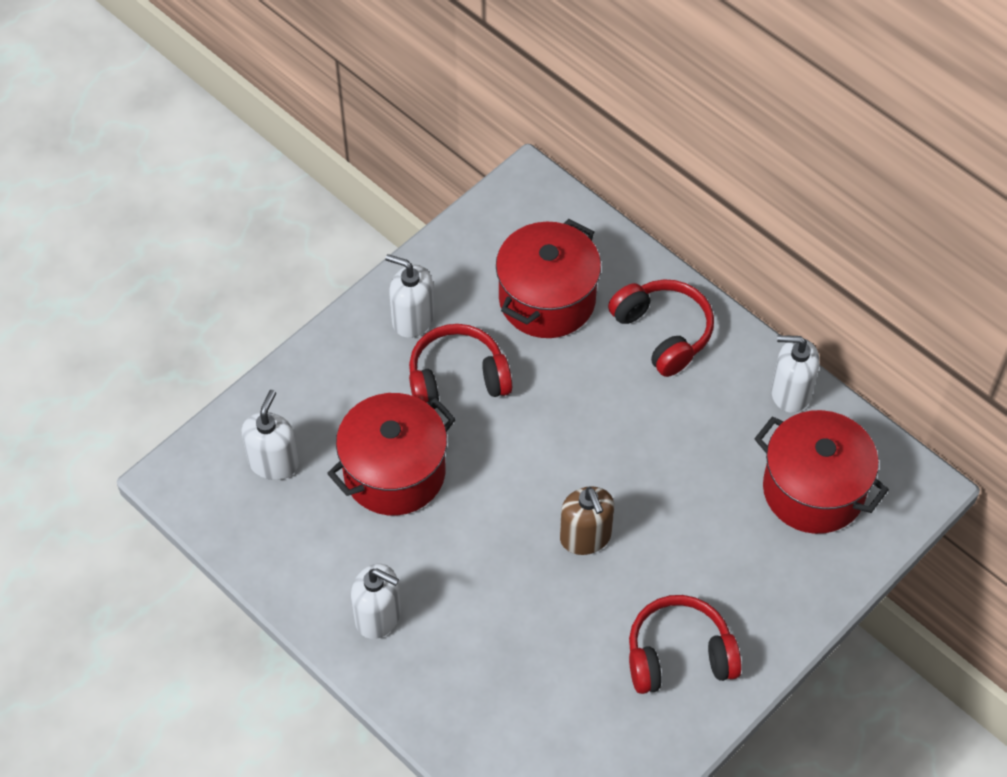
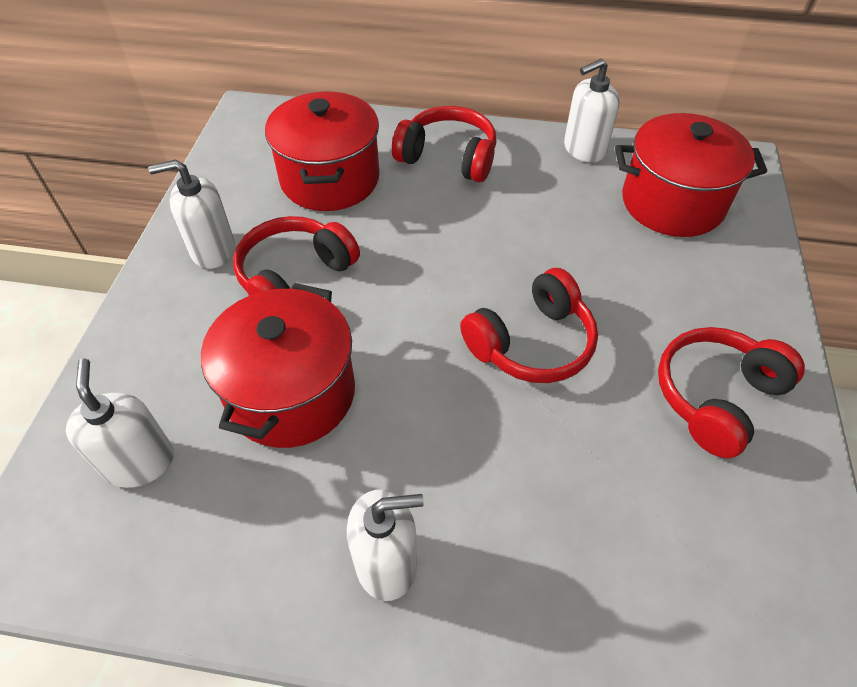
camera: 35 degrees left, 5 degrees down
(585, 537) = (531, 343): brown soap dispenser -> red headphones

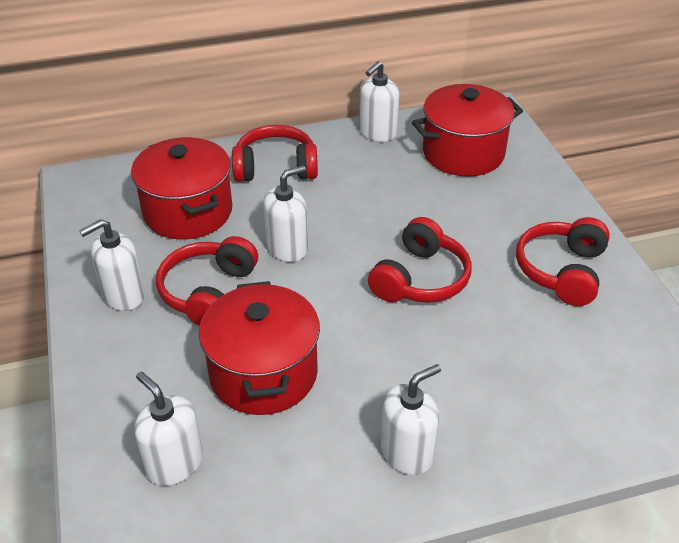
camera: 25 degrees left, 10 degrees down
(405, 253) = (287, 248): none -> white soap dispenser

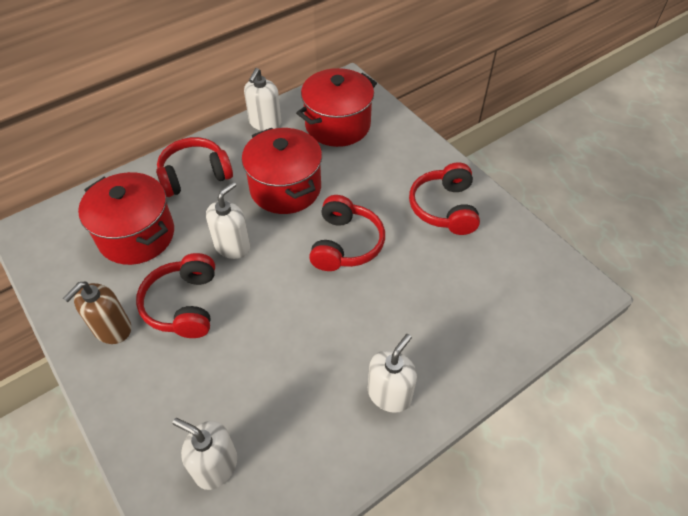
camera: 20 degrees left, 10 degrees up
(123, 295) = (112, 329): white soap dispenser -> brown soap dispenser
(263, 373) = (256, 363): red pot -> red pot (285, 188)

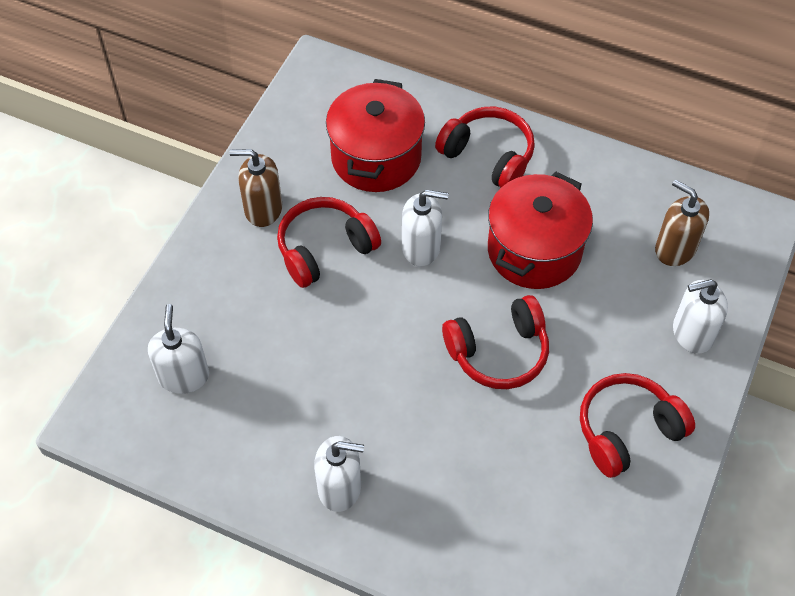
camera: 60 degrees right, 5 degrees up
(265, 123) = (617, 173): white soap dispenser -> white soap dispenser (692, 333)
(337, 125) = (675, 249): red pot -> brown soap dispenser

